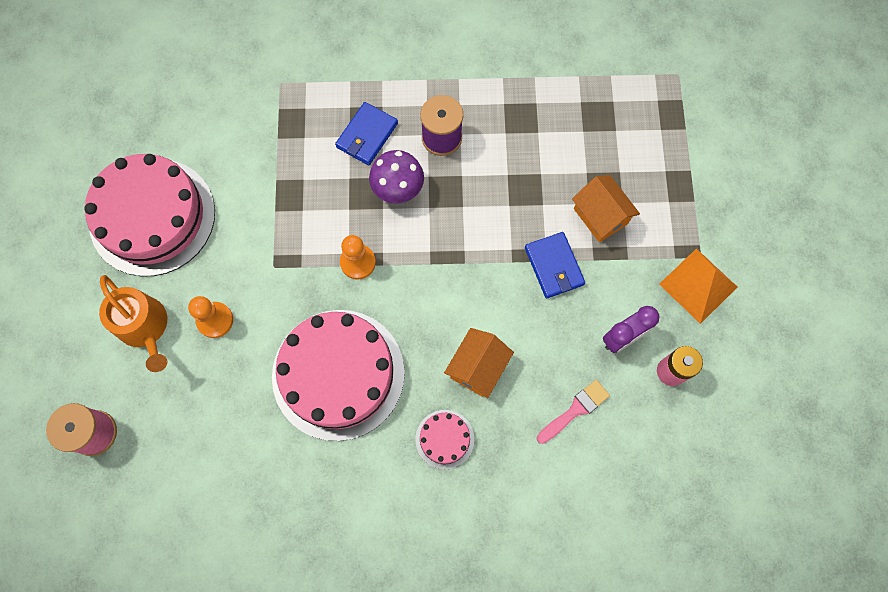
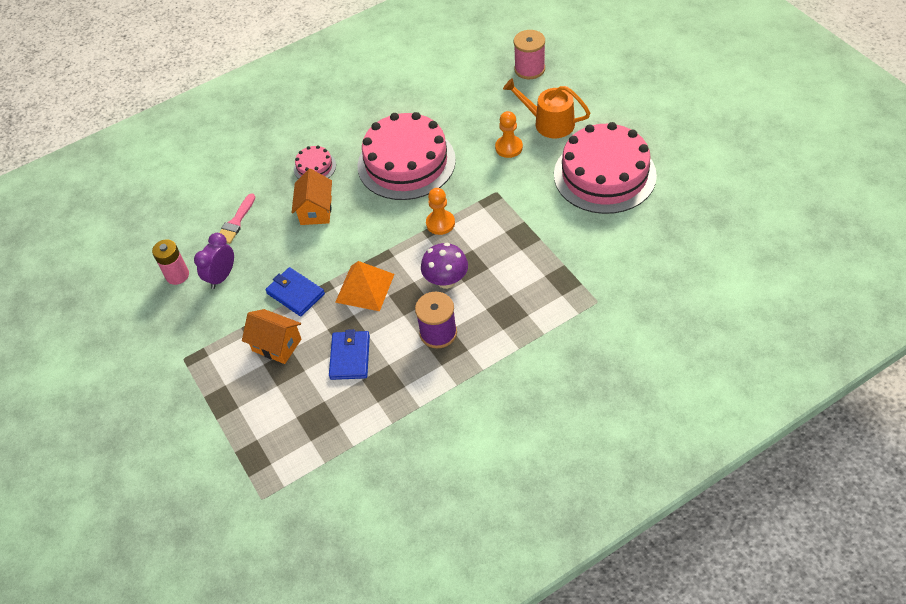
camera: 155 degrees right, 20 degrees down
(367, 135) = (498, 302): blue wallet -> blue wallet (350, 357)
(698, 285) = (177, 338): orange pyramid -> orange pyramid (365, 288)

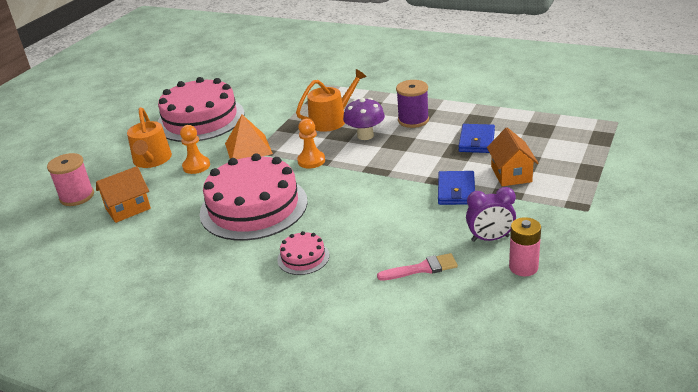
camera: 125 degrees left, 20 degrees down
(316, 210) = (358, 227): orange house -> orange house (128, 209)
(350, 357) = (476, 141): blue wallet -> blue wallet turned 45 degrees counterclockwise
(365, 288) = (411, 163): orange pyramid -> orange pyramid (248, 148)
(503, 270) = (332, 120): none -> orange watering can

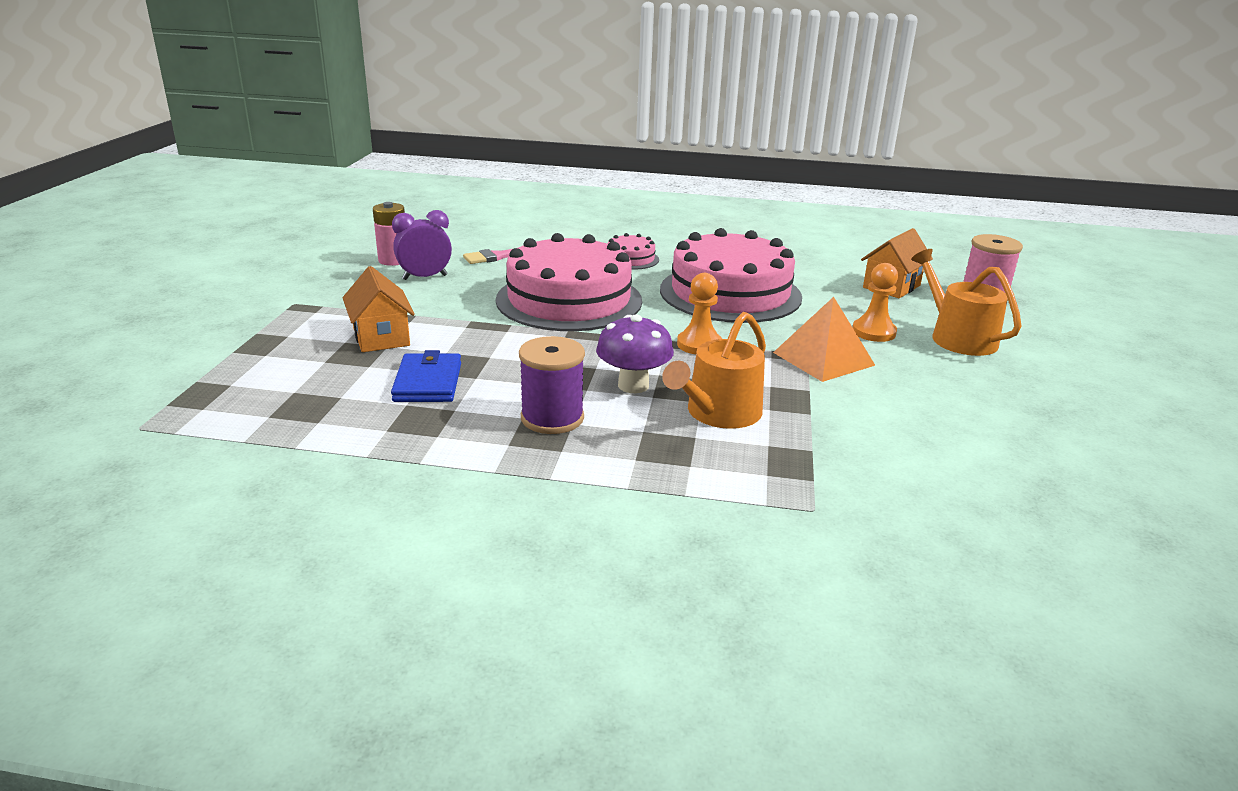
camera: 160 degrees right, 5 degrees down
(200, 119) = (987, 406): pink cake -> pink cake (569, 300)
(456, 191) = (464, 316): blue wallet -> none

